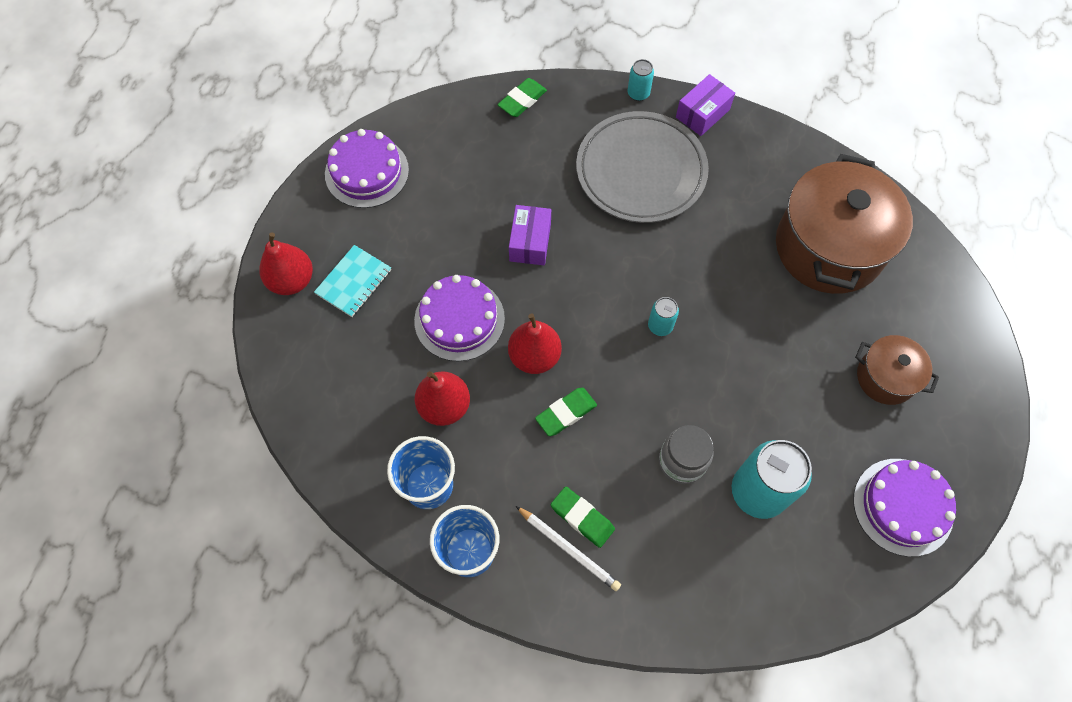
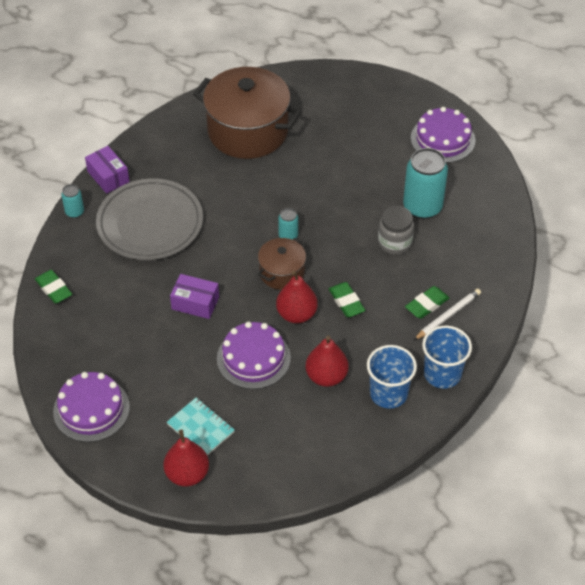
camera: 80 degrees left, 15 degrees down
(885, 377) = (353, 126): brown pot -> brown pot (282, 273)

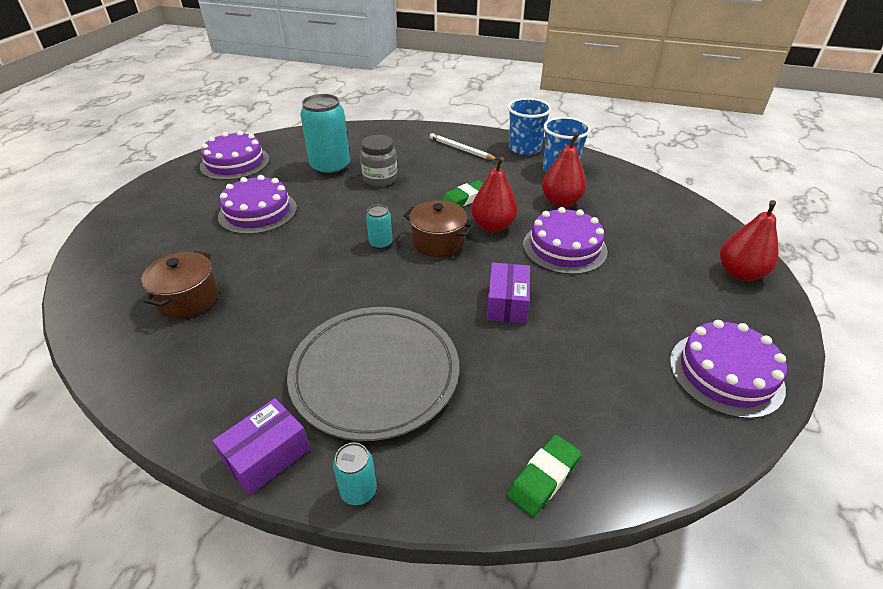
camera: 100 degrees left, 10 degrees down
(201, 428) = (677, 272): turquoise notebook -> none
(248, 131) = (188, 299): brown pot -> brown pot, size x0.51
(352, 160) = (258, 212): none -> purple cake
(427, 305) = (452, 159): green eraser -> none

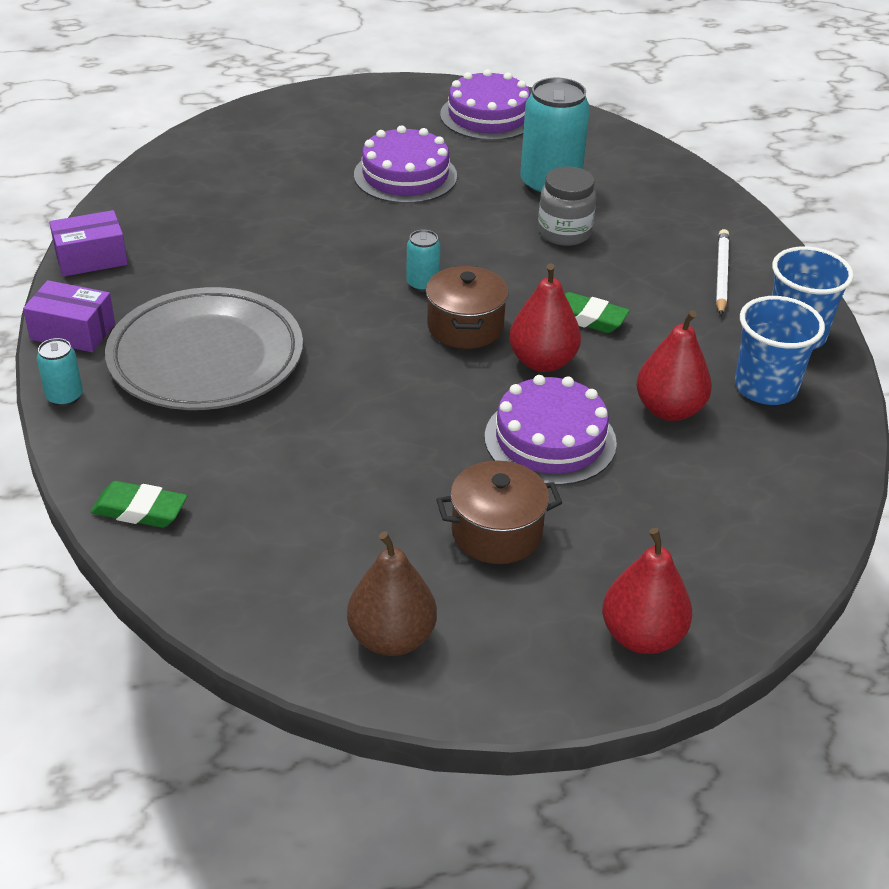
camera: 60 degrees right, 0 degrees up
(188, 299) = (229, 201): brown pot -> brown pot (496, 532)
(507, 303) = (388, 417): purple box -> purple box (91, 258)
(725, 373) = (391, 638): purple cake -> brown pear

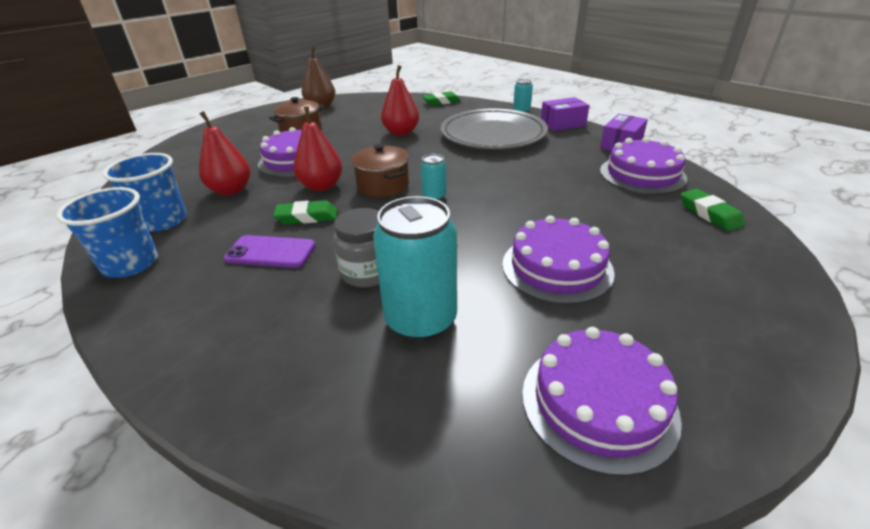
camera: 150 degrees right, 5 degrees down
(165, 213) = (642, 174): none -> purple cake
(203, 157) = (709, 214): none -> green eraser
(642, 636) = (226, 128): red pear -> red pear (401, 132)
(645, 289) = (271, 252): none -> purple phone
(721, 275) = (201, 292): white pencil -> none

